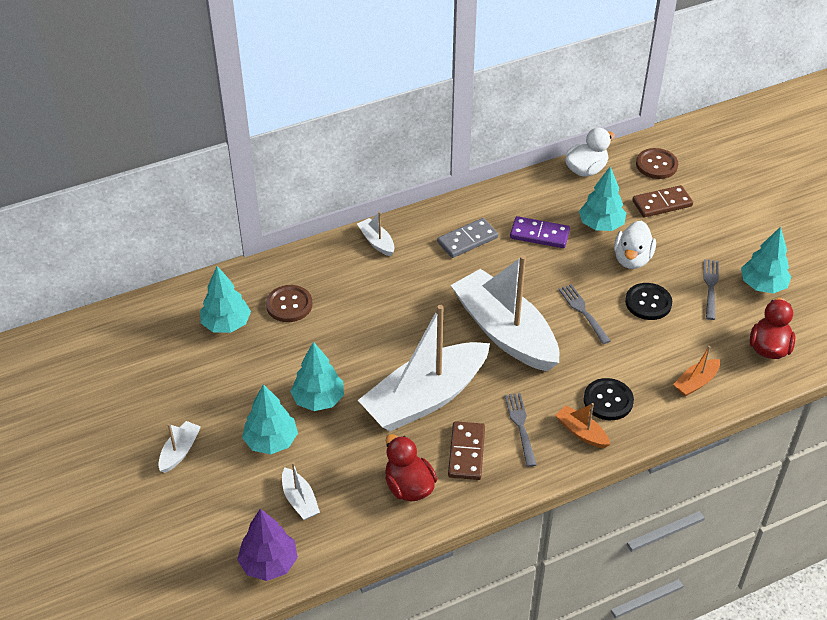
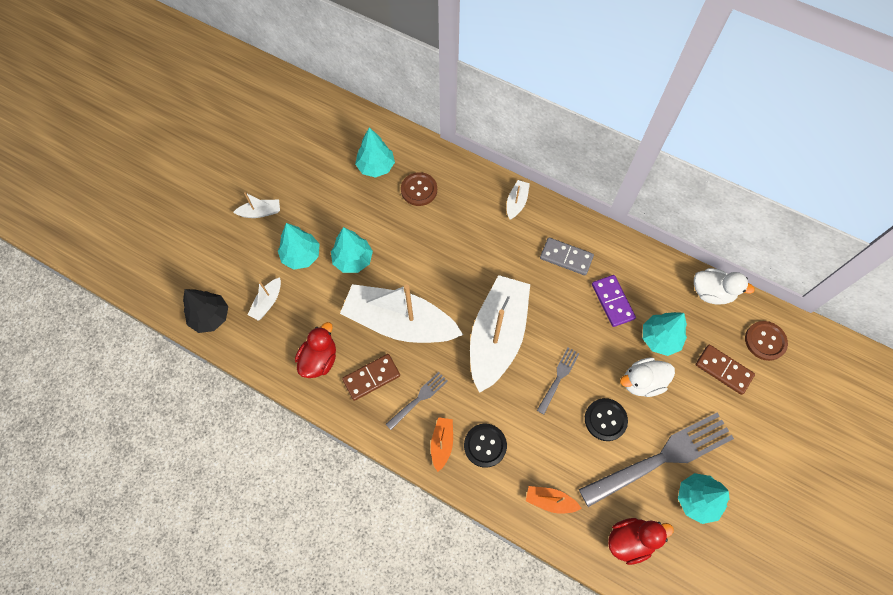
camera: 55 degrees right, 20 degrees up
(269, 563) = (210, 317): purple tree -> black tree
(710, 287) = (661, 458): grey fork -> grey fork, size x2.14

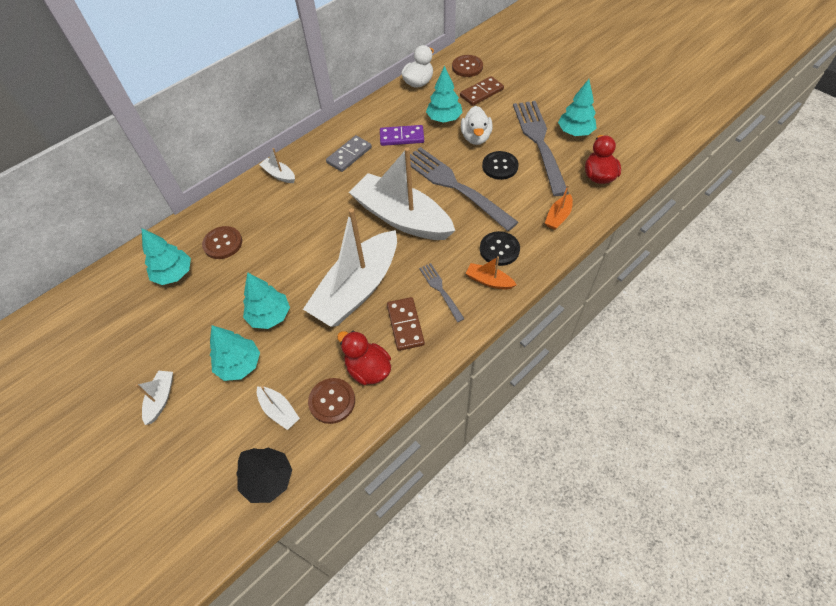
camera: 70 degrees left, 10 degrees down
(283, 340) = (332, 401): none -> brown button
(558, 378) = (455, 186): grey fork -> grey fork, size x2.14

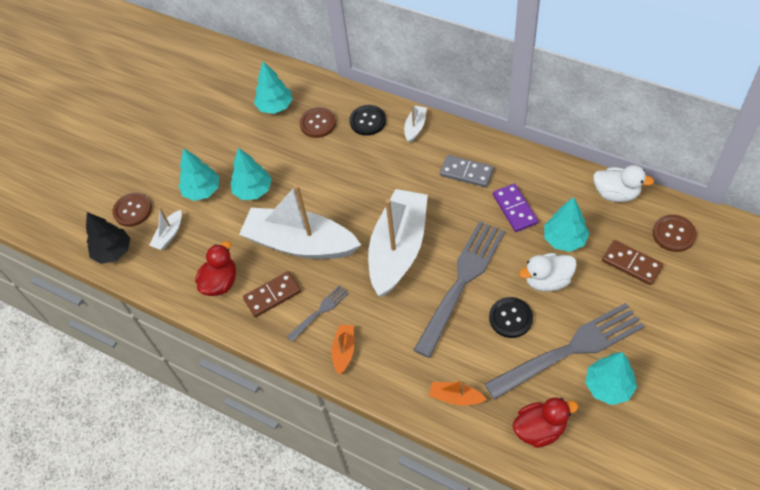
camera: 75 degrees right, 0 degrees up
(161, 399) = (162, 155): white boat -> none
(332, 401) = (185, 267): brown button -> brown button (132, 210)
(499, 249) = (388, 350): black button -> black button (368, 121)

